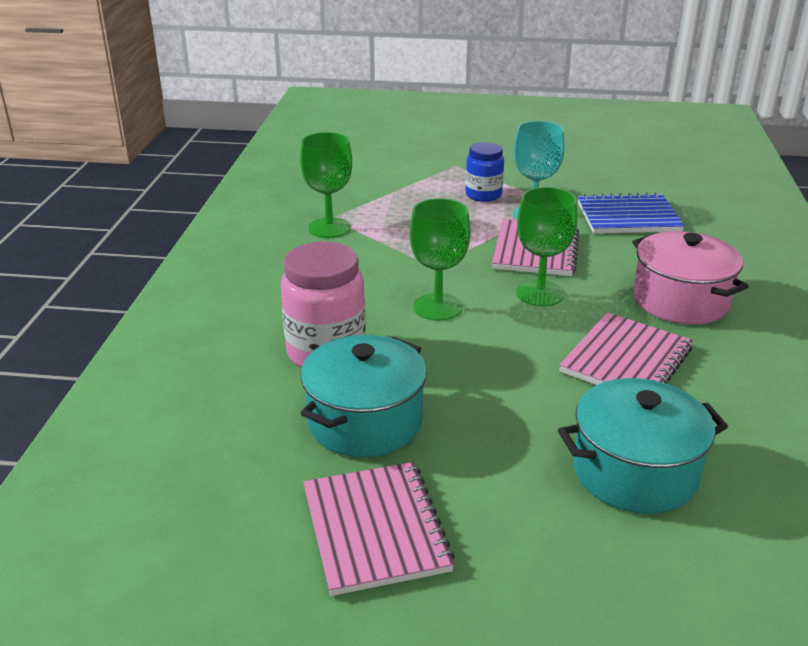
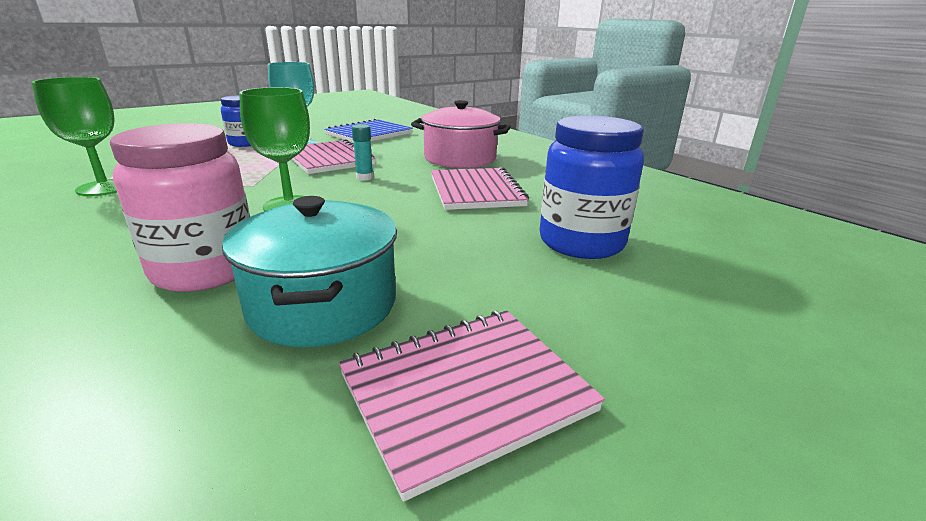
camera: 45 degrees left, 5 degrees down
(375, 529) = (465, 393): pink notebook -> pink notebook turned 60 degrees counterclockwise
(540, 293) = (364, 177): green goblet -> turquoise glue stick
(635, 472) = (581, 242): turquoise pot -> blue jar

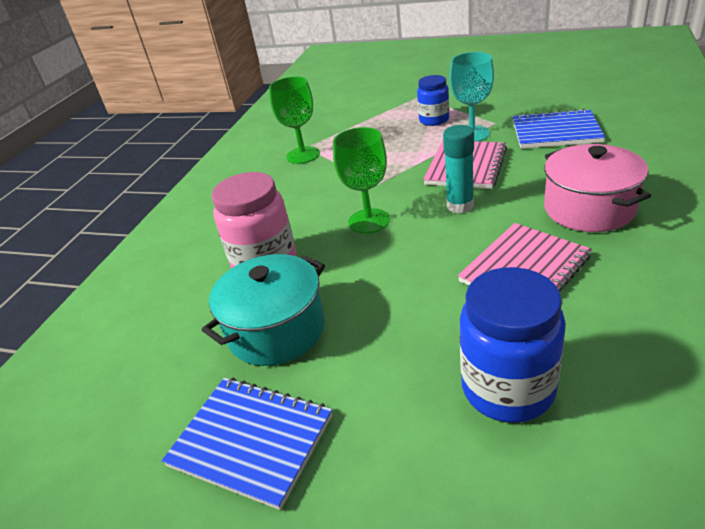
camera: 60 degrees right, 10 degrees up
(364, 177) = (460, 206): turquoise glue stick -> turquoise glue stick, size x1.62
(465, 393) = (251, 441): pink notebook -> blue notebook

